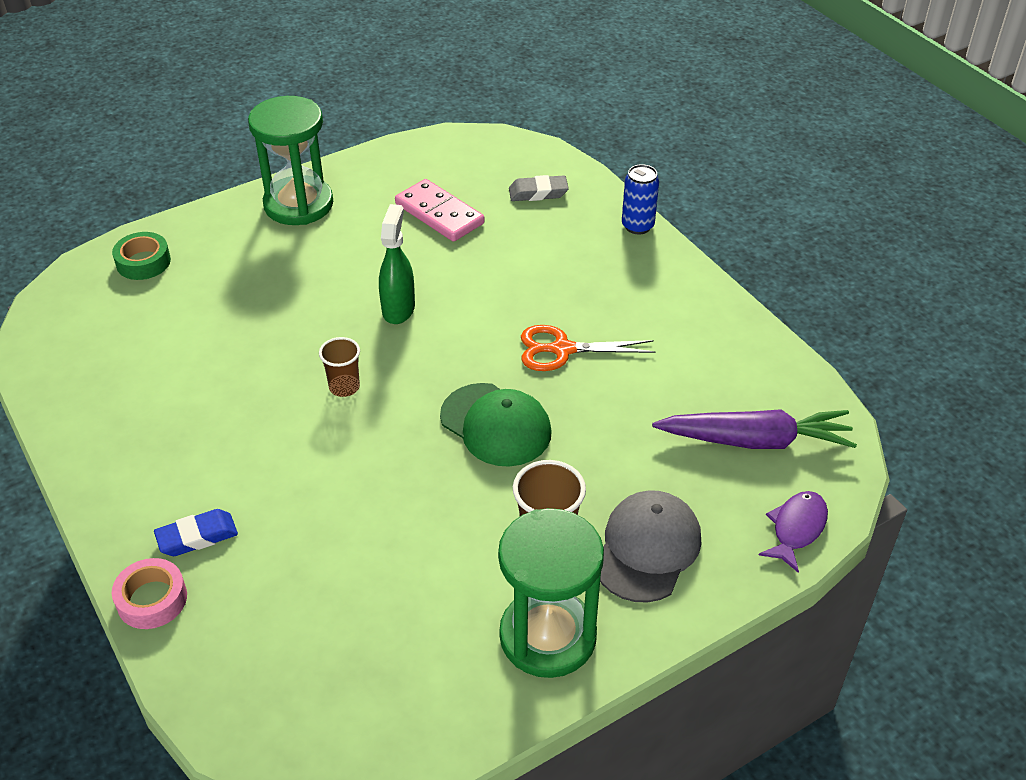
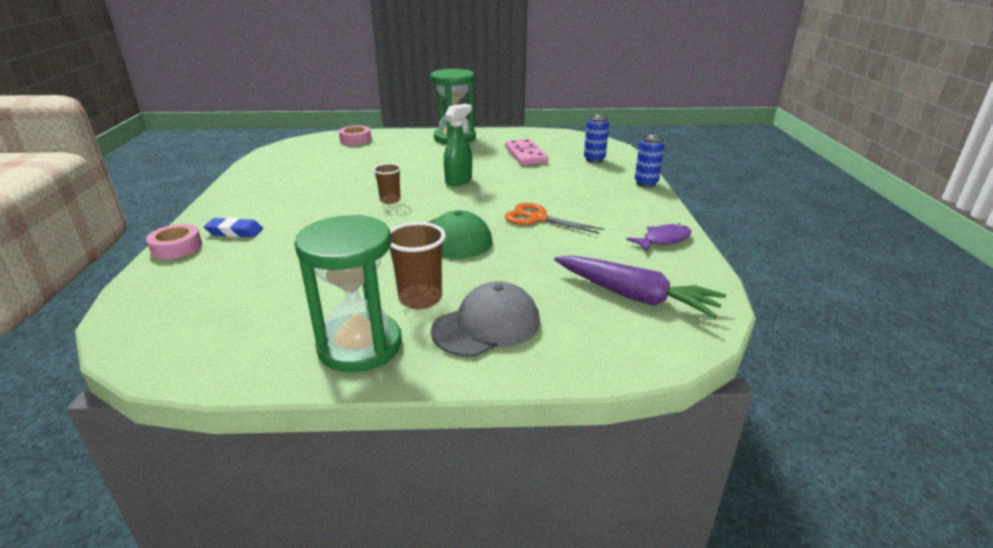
camera: 30 degrees right, 15 degrees down
(143, 262) = (355, 140): green tape -> pink tape
(538, 193) = (594, 159): grey eraser -> blue can
(796, 529) = (621, 356): purple fish -> purple fish (663, 240)

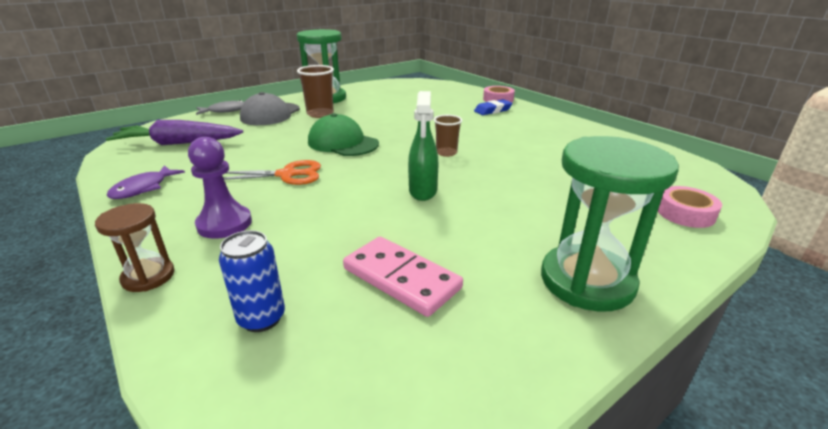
camera: 145 degrees right, 0 degrees up
(551, 368) = (225, 111): none -> grey fish
(600, 196) = (224, 224): none -> purple pawn
(646, 183) = (148, 277): blue can -> brown hourglass

